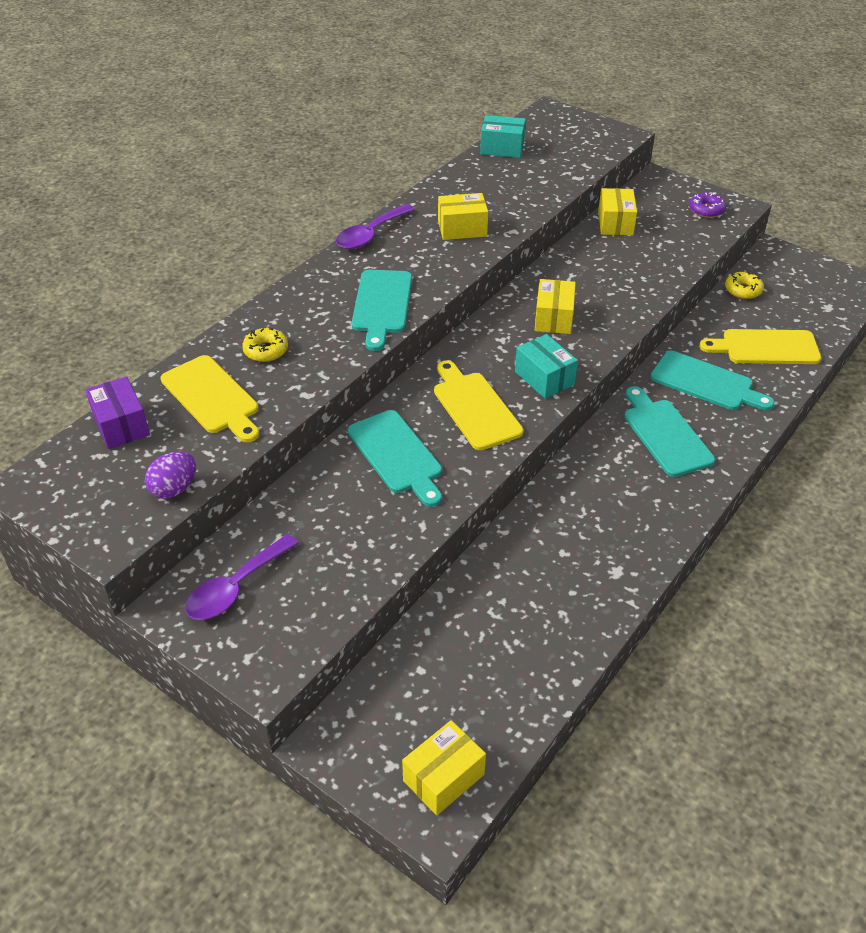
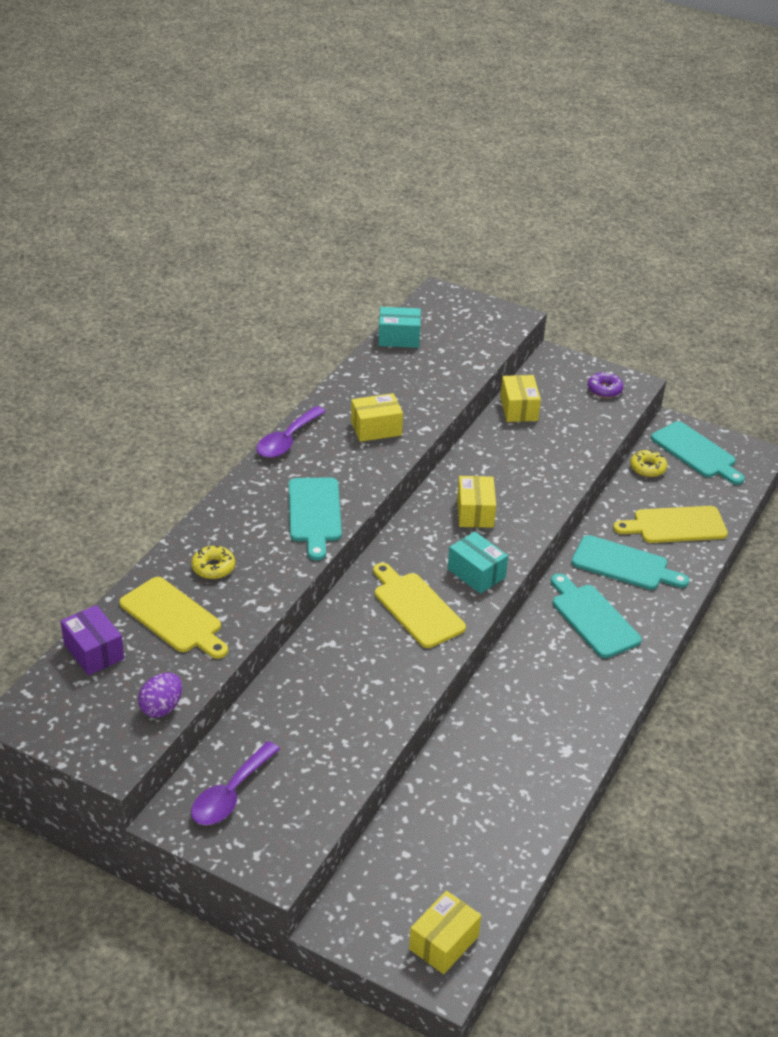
camera: 10 degrees left, 5 degrees down
(397, 455) = (352, 659): turquoise cutting board -> turquoise cutting board (696, 452)

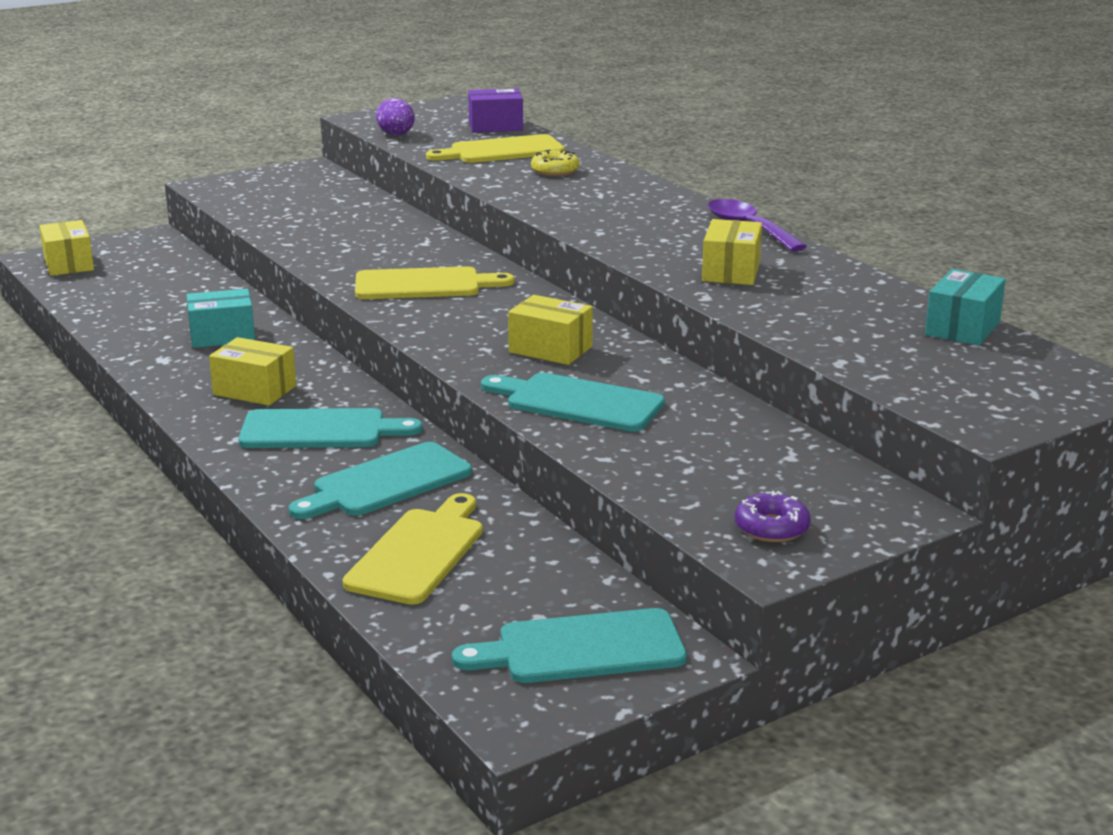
camera: 120 degrees right, 15 degrees down
(230, 794) = (302, 184): purple spoon -> none
(315, 513) = (591, 217): turquoise cutting board -> turquoise cutting board (578, 402)
(476, 573) = (438, 324): turquoise box -> turquoise box (222, 336)
(519, 409) = (768, 438): yellow box -> yellow box (254, 390)
(647, 468) = (581, 581): yellow donut -> none

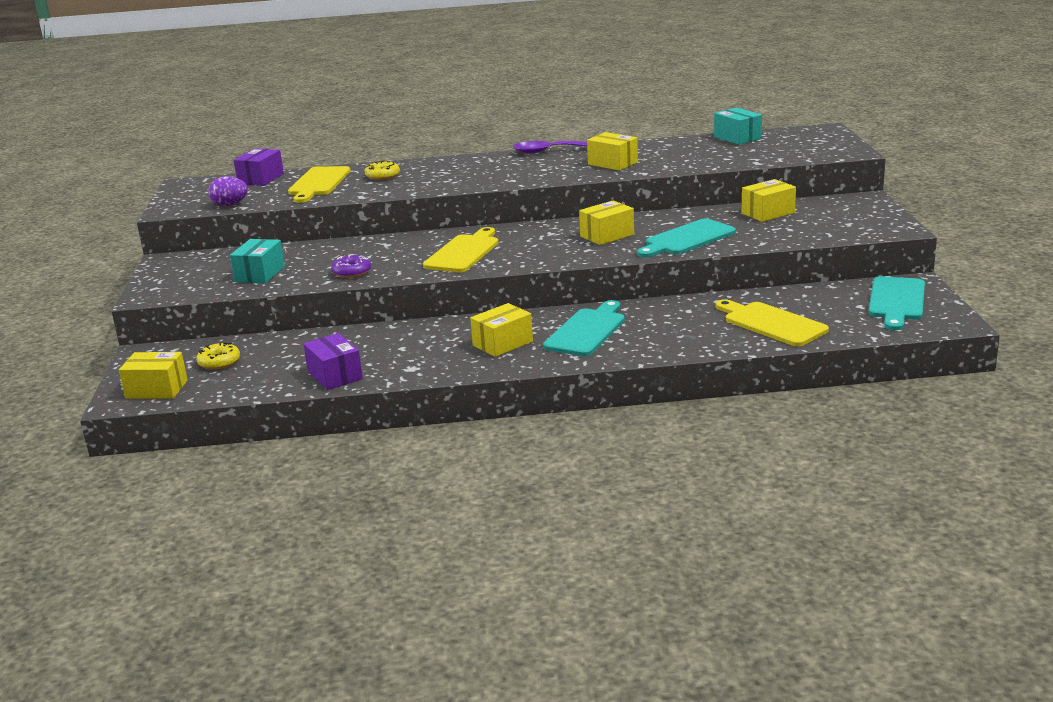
camera: 60 degrees left, 0 degrees up
(129, 328) = (335, 375): none -> purple box
(142, 271) = (219, 362): none -> yellow donut
(222, 336) = (394, 345): turquoise box -> turquoise box (260, 274)
(386, 482) = (678, 321): turquoise cutting board -> none
(750, 441) = (768, 213): none -> yellow box
(771, 528) = (864, 223): purple donut -> purple donut (352, 272)

